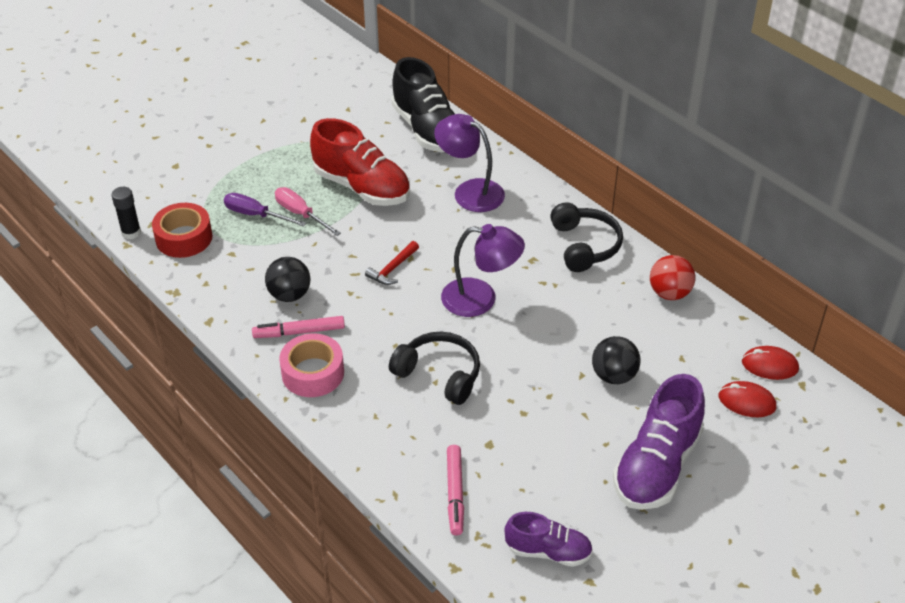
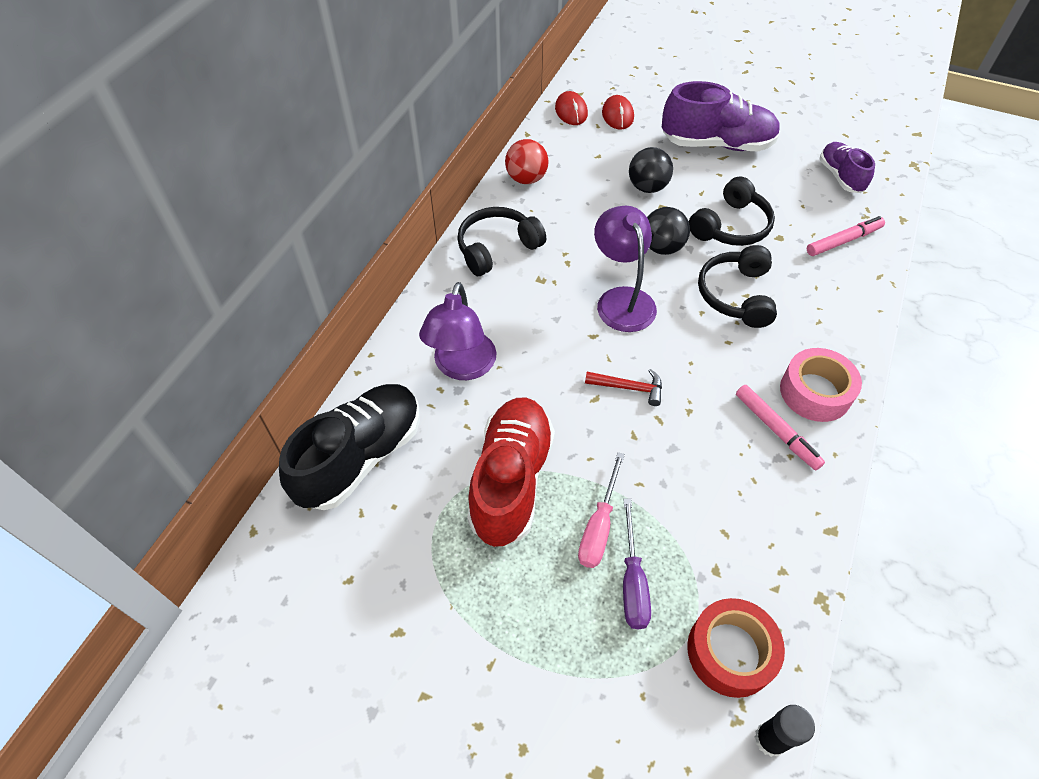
camera: 115 degrees left, 10 degrees up
(289, 295) = (734, 467): black ball -> black ball (662, 247)
(525, 414) = (731, 226): none -> black headphones

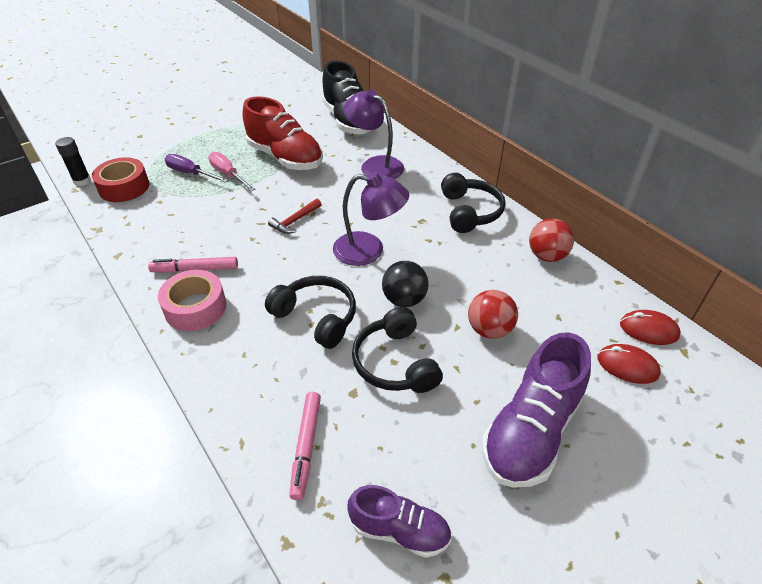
camera: 120 degrees right, 10 degrees down
(647, 187) = (489, 330): black ball -> red ball

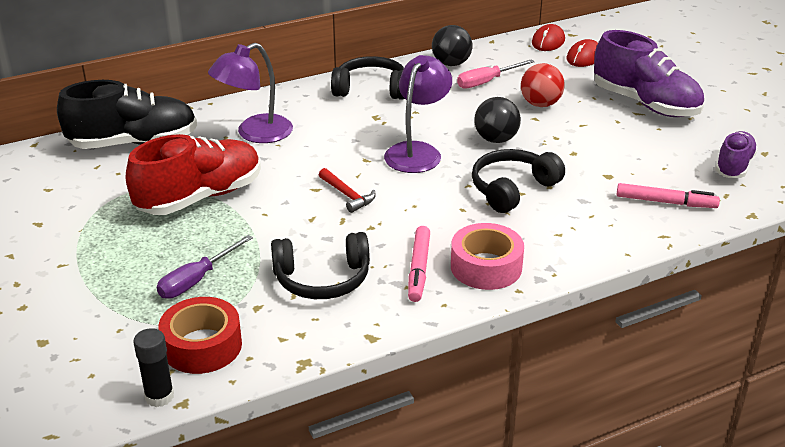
camera: 80 degrees left, 10 degrees down
(228, 174) = (218, 245): pink screwdriver -> pink screwdriver (486, 82)
(395, 362) = (575, 152): black headphones -> black headphones (322, 279)
(546, 256) = (451, 64): red ball -> black ball

